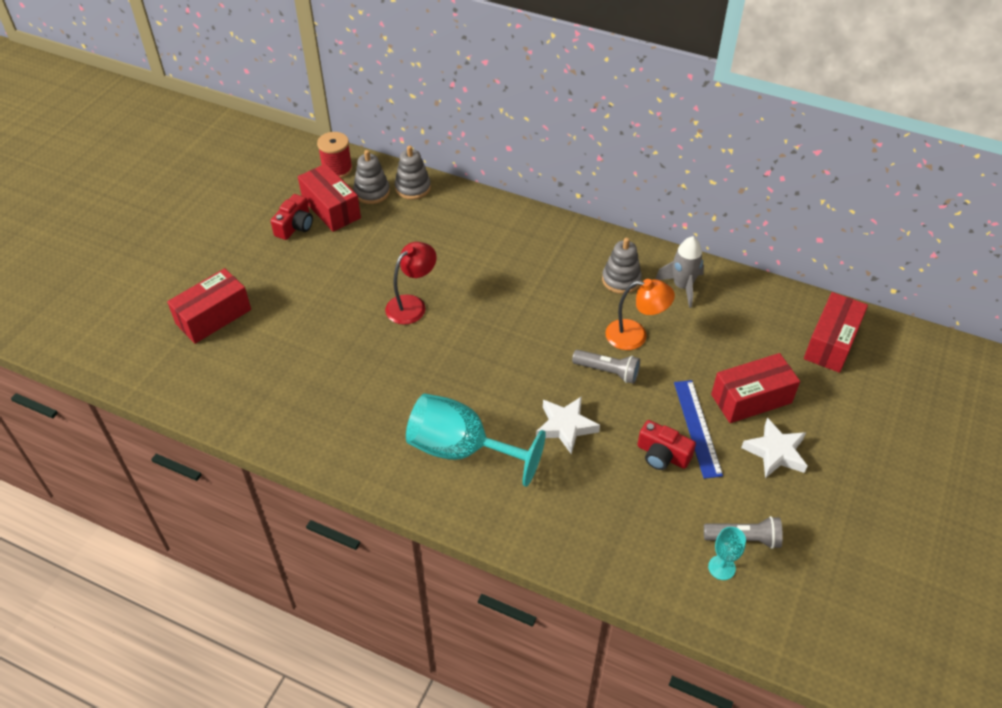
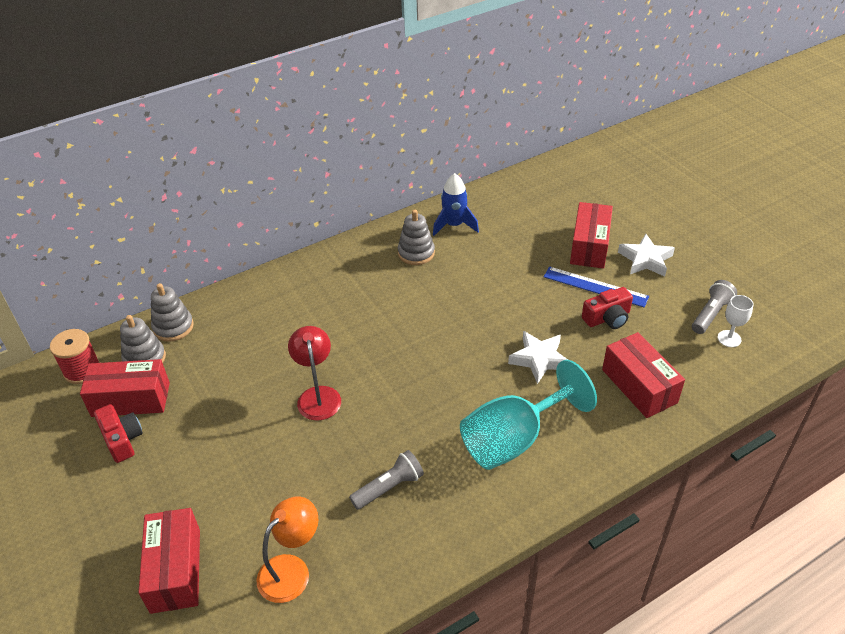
camera: 55 degrees left, 5 degrees down
(608, 371) = (503, 307): grey flashlight -> grey flashlight (389, 487)
(635, 335) = (480, 274): orange lamp -> orange lamp (291, 570)
(682, 287) = (454, 225): grey rocket -> blue rocket
(721, 567) = (729, 338): turquoise goblet -> white goblet
(831, 343) = (570, 184): red box -> red box (639, 386)

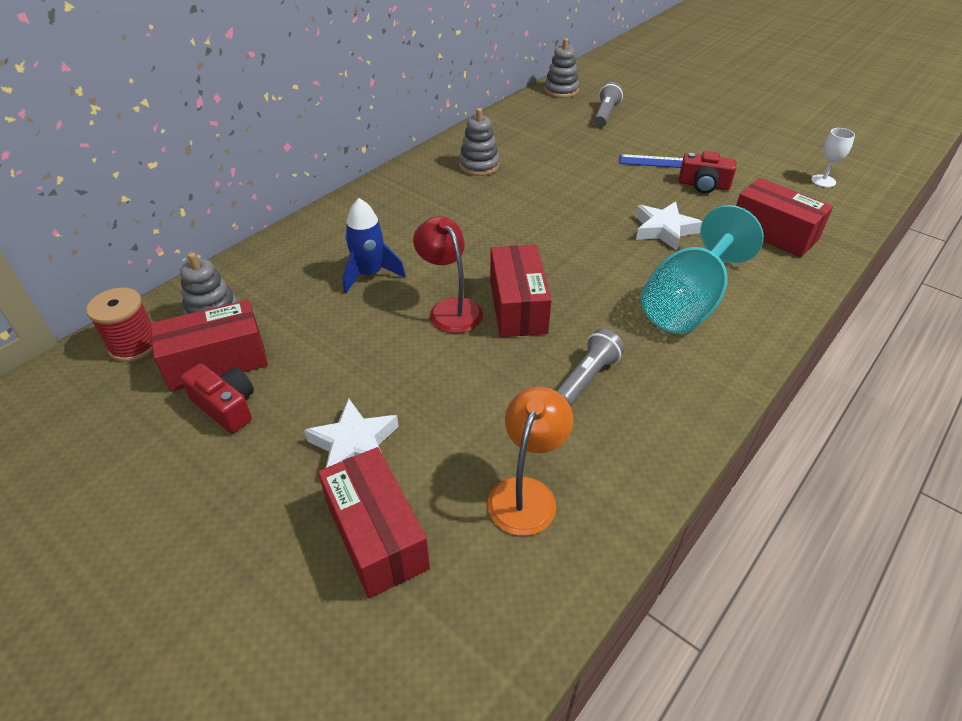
camera: 20 degrees left, 0 degrees up
(173, 327) = (235, 278): grey stacking toy -> grey stacking toy (561, 90)
(454, 225) = (503, 137): blue rocket -> blue rocket (370, 274)
(589, 246) = (646, 133): red box -> red box (518, 306)
(607, 318) = (703, 185): red camera -> red camera turned 60 degrees clockwise
(645, 259) = (704, 135): white star -> white star (354, 445)
(710, 314) = (792, 166): grey flashlight -> grey flashlight (605, 114)

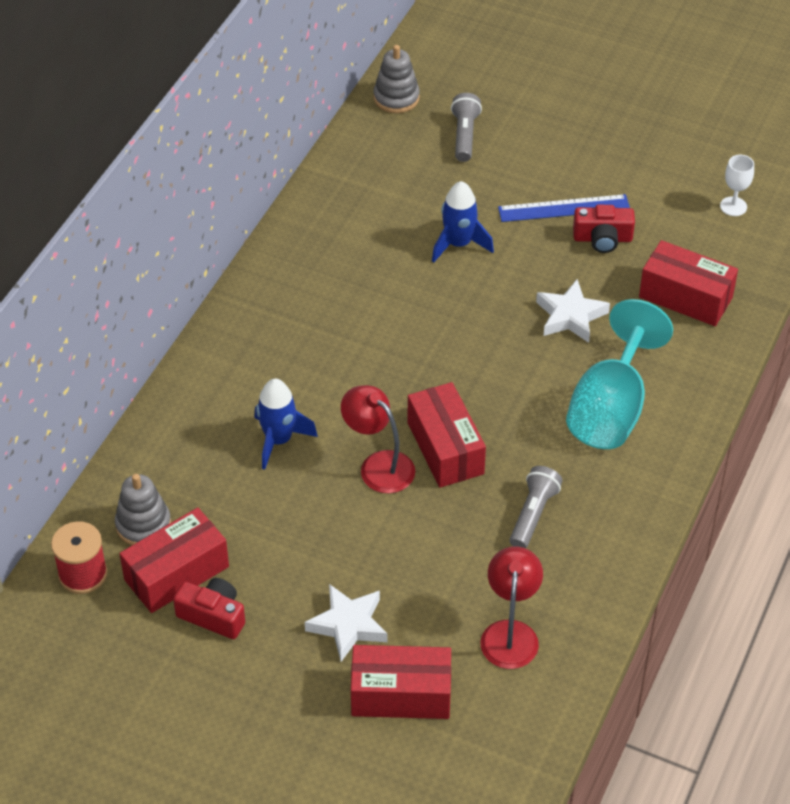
camera: 15 degrees left, 5 degrees up
(376, 535) = (401, 695): red box -> red box turned 45 degrees counterclockwise
(479, 165) = (337, 256): grey stacking toy -> none
(526, 493) = (510, 633): orange lamp -> red lamp
(580, 172) = (458, 244): none -> blue rocket

